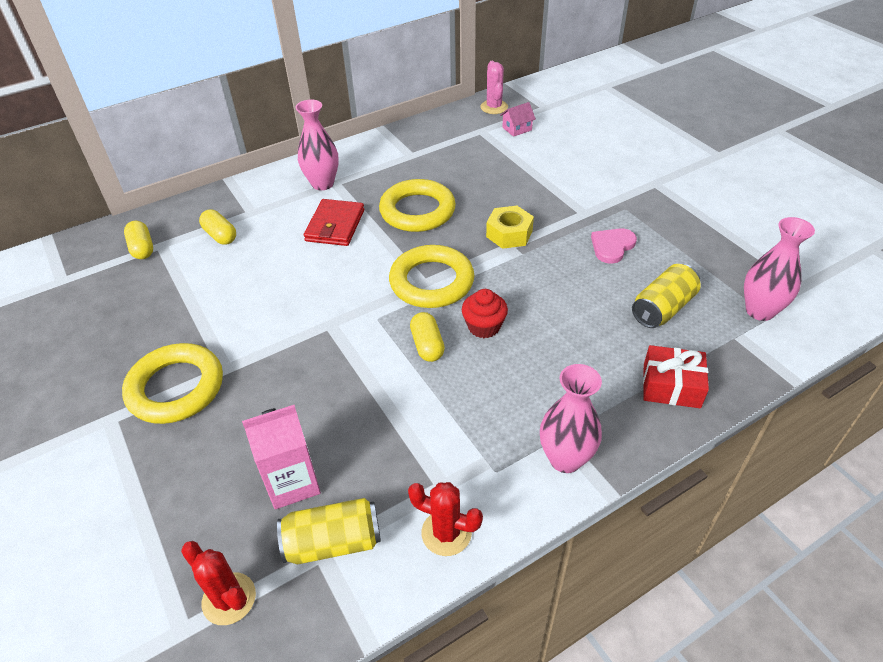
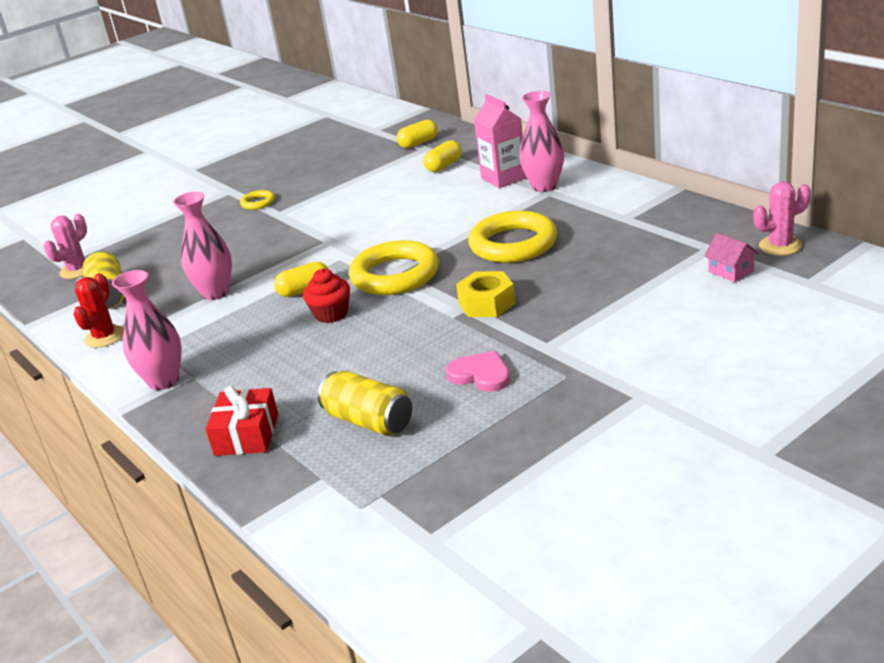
camera: 85 degrees right, 15 degrees down
(176, 388) = (258, 203): yellow ring -> yellow ring, size x0.46
(229, 599) = (78, 270): red cactus -> pink cactus
(292, 482) = (163, 267): pink carton -> pink carton (504, 178)
(335, 225) = (473, 209): red wallet -> none
(760, 311) = (371, 499): pink vase -> pink vase (215, 293)

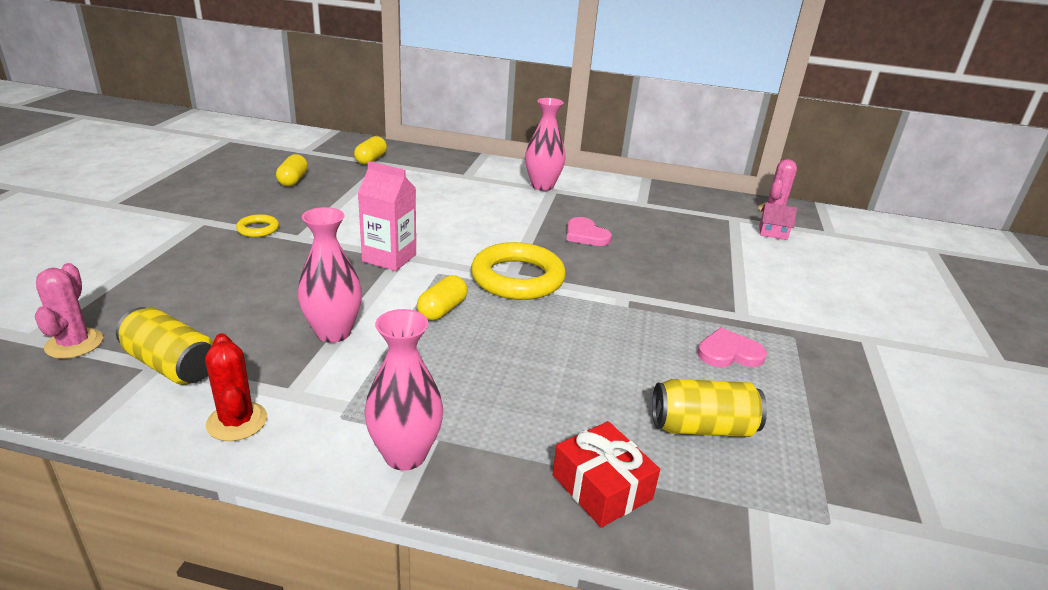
camera: 45 degrees left, 0 degrees up
(331, 314) = (506, 328): red cupcake -> none
(444, 166) = (425, 177): yellow capsule -> yellow capsule (293, 180)
(487, 303) = (639, 288): yellow nut -> none
(504, 178) = (497, 182): pink carton -> pink carton (389, 258)
(513, 244) = (585, 235): yellow ring -> pink heart

